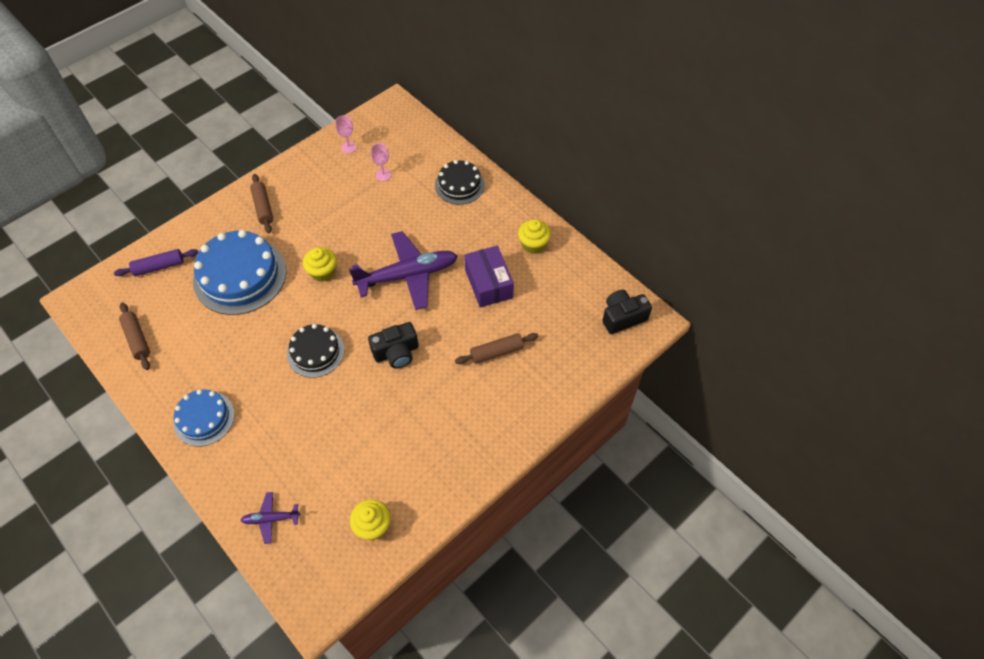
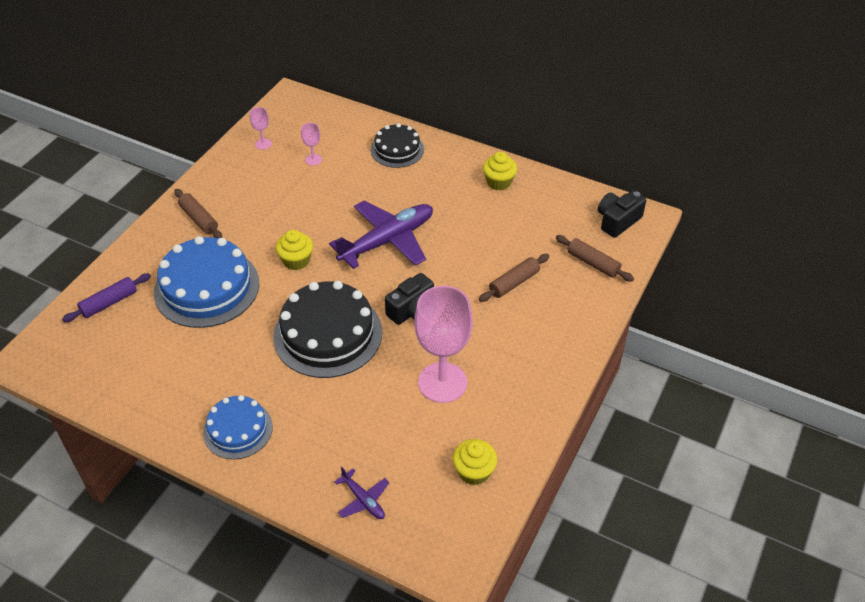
camera: 20 degrees left, 10 degrees down
(137, 339) = (120, 377): brown rolling pin -> brown rolling pin (593, 263)
(271, 519) = (363, 499): purple plane -> purple plane turned 105 degrees counterclockwise
(315, 352) = (328, 334): black cake -> black cake, size x1.71
(387, 431) = (442, 382): none -> pink goblet
(488, 283) = (473, 226): purple box -> none

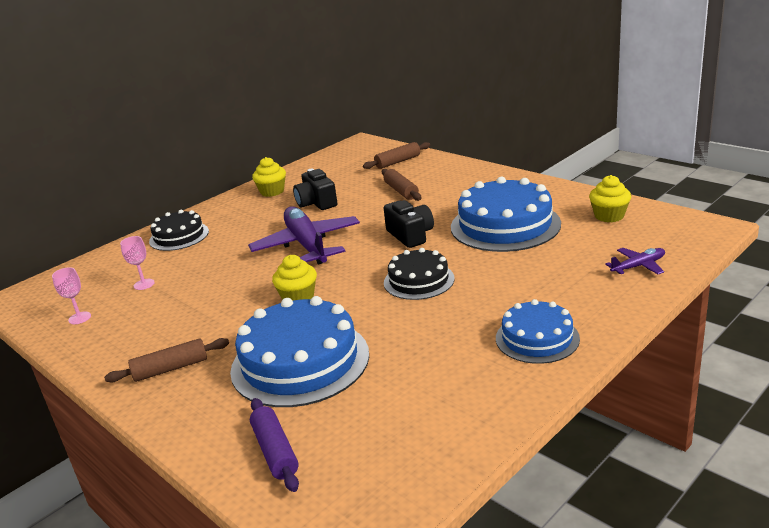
camera: 70 degrees left, 20 degrees down
(328, 334) = (419, 280): black cake -> black cake, size x0.59
(442, 382) = (505, 225): pink goblet -> blue cake
(617, 221) = (357, 151): black camera -> black camera (316, 203)

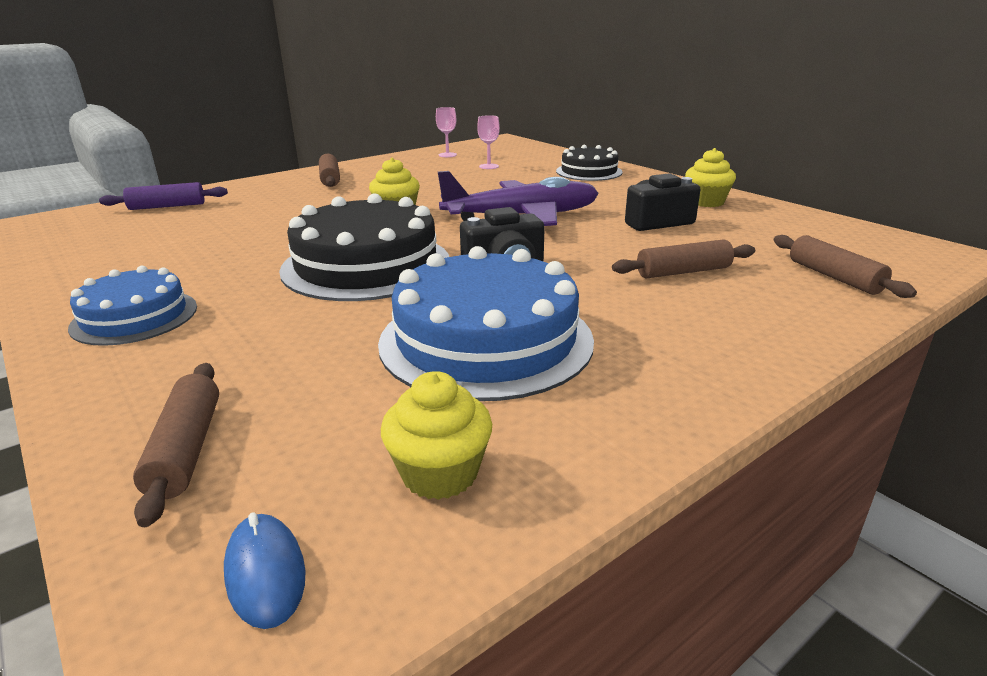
camera: 95 degrees right, 0 degrees up
(300, 361) = (276, 213): blue cake -> none
(419, 280) = (366, 265): black cake -> black cake, size x1.71
(638, 266) = (186, 449): purple plane -> brown rolling pin
(677, 231) = (265, 573): none -> blue mouse

